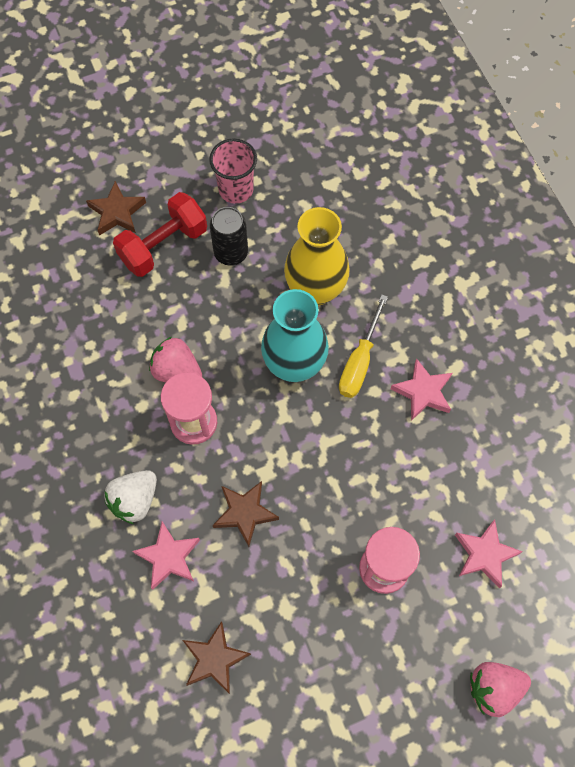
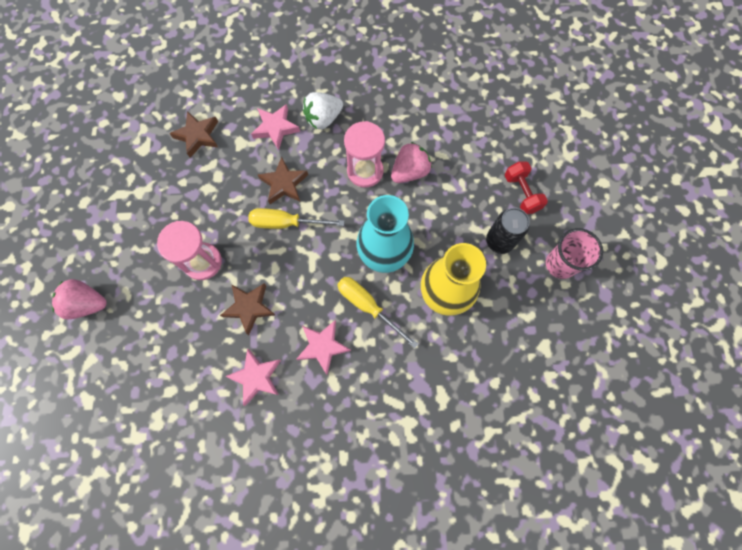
camera: 110 degrees right, 5 degrees up
(117, 212) = (562, 168): brown star -> brown star (249, 307)
(134, 500) = (323, 119): white strawberry -> white strawberry turned 90 degrees counterclockwise
(163, 245) = (521, 193): red dumbbell -> red dumbbell, size x0.66
(296, 489) = (286, 223): none -> yellow screwdriver
(484, 554) = (178, 339): pink star -> pink star (256, 377)
(494, 688) = (87, 304): pink strawberry -> pink strawberry turned 90 degrees counterclockwise

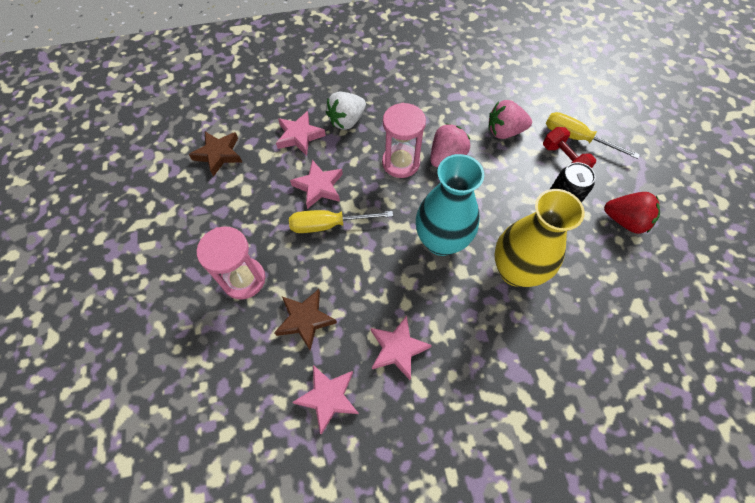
camera: 10 degrees left, 10 degrees down
(87, 304) = (114, 348): pink strawberry -> pink strawberry (504, 131)
(284, 184) = (319, 187): brown star -> pink star
(368, 306) = (437, 296): yellow screwdriver -> yellow screwdriver (576, 138)
(560, 264) = (625, 221): pink cup -> red strawberry

